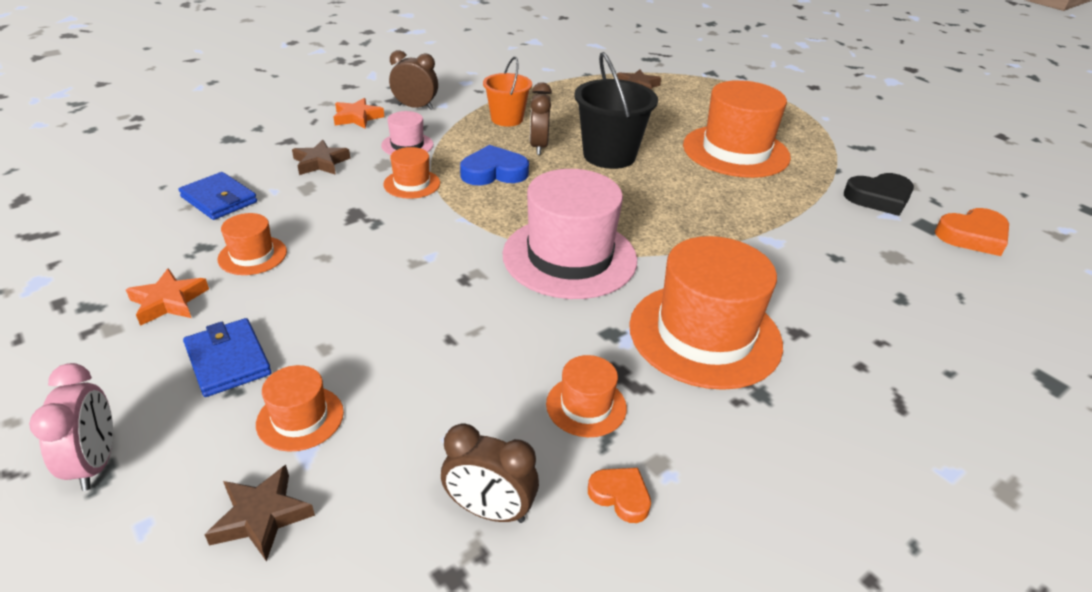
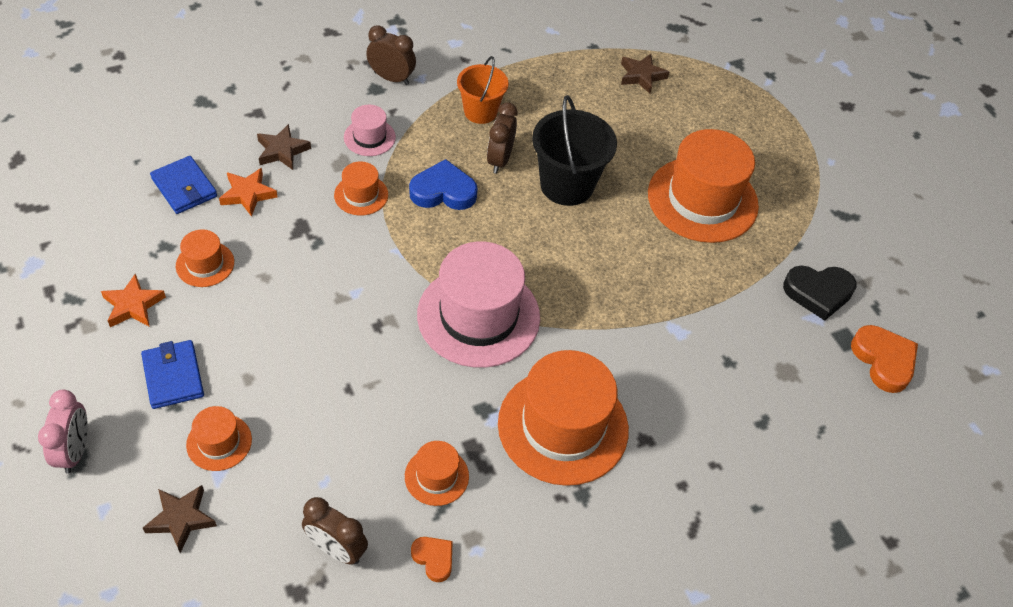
camera: 10 degrees right, 15 degrees up
(357, 117) = (329, 87): orange star -> orange star (248, 194)
(972, 236) = (883, 360): orange heart -> orange heart turned 105 degrees counterclockwise

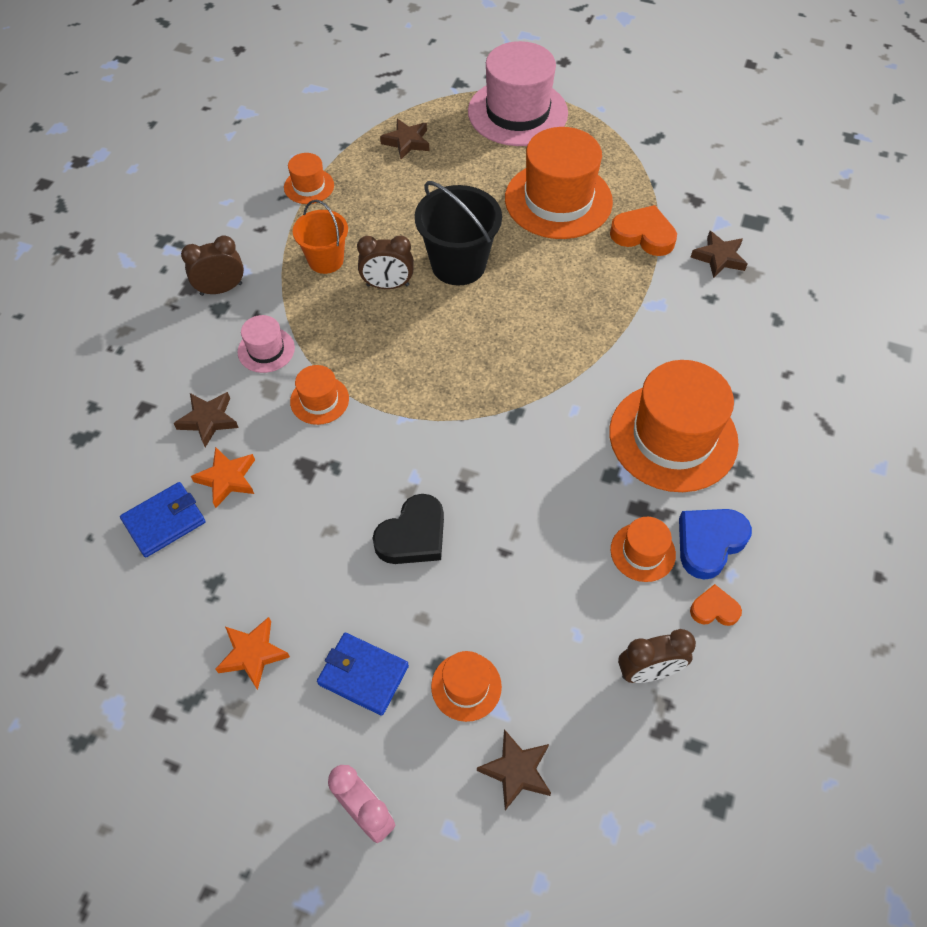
camera: 40 degrees left, 5 degrees up
(184, 188) = (164, 521): blue wallet -> blue wallet turned 45 degrees counterclockwise
(205, 264) = (268, 565): orange hat -> orange hat (309, 186)
(443, 191) = (378, 344): blue heart -> blue heart (709, 543)
(478, 316) = (522, 413): pink hat -> pink hat (517, 112)
(499, 160) = (388, 285): brown clock -> brown clock turned 60 degrees counterclockwise
(777, 340) = (719, 258): none -> brown star
(818, 293) = (702, 205): black heart -> black heart (413, 535)
(883, 360) = (789, 217): orange heart -> orange heart (643, 235)

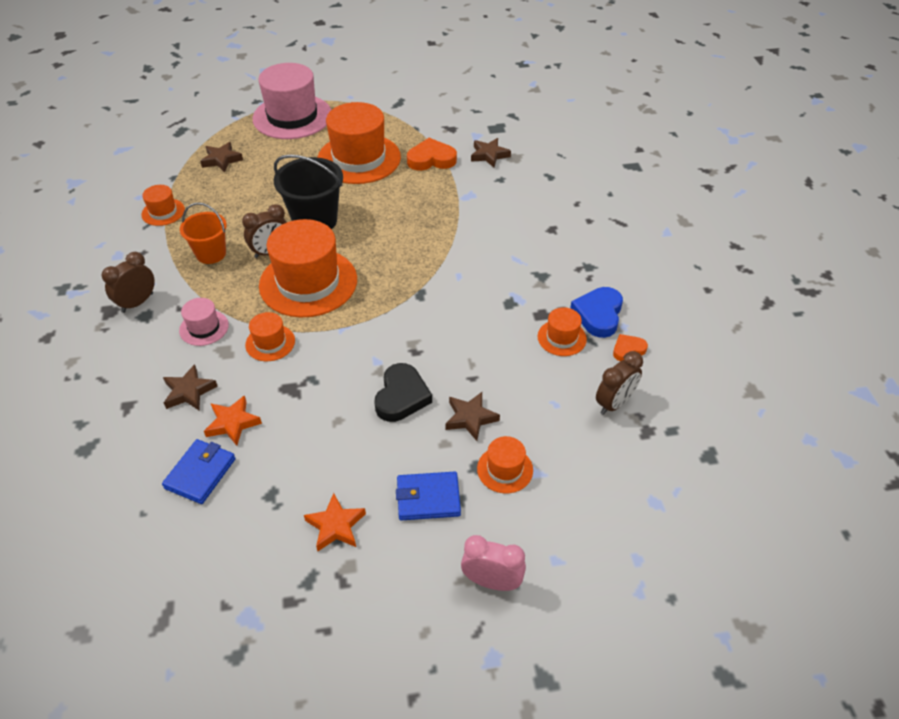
camera: 30 degrees left, 10 degrees down
(516, 771) = (574, 502): brown star -> brown star (470, 418)
(673, 437) = (533, 265): orange hat -> orange hat (308, 282)

